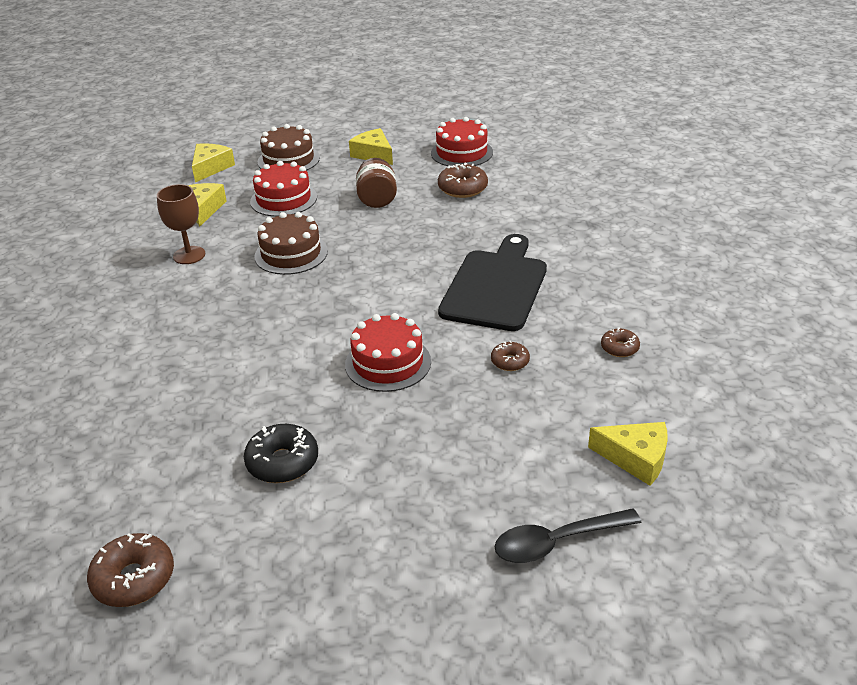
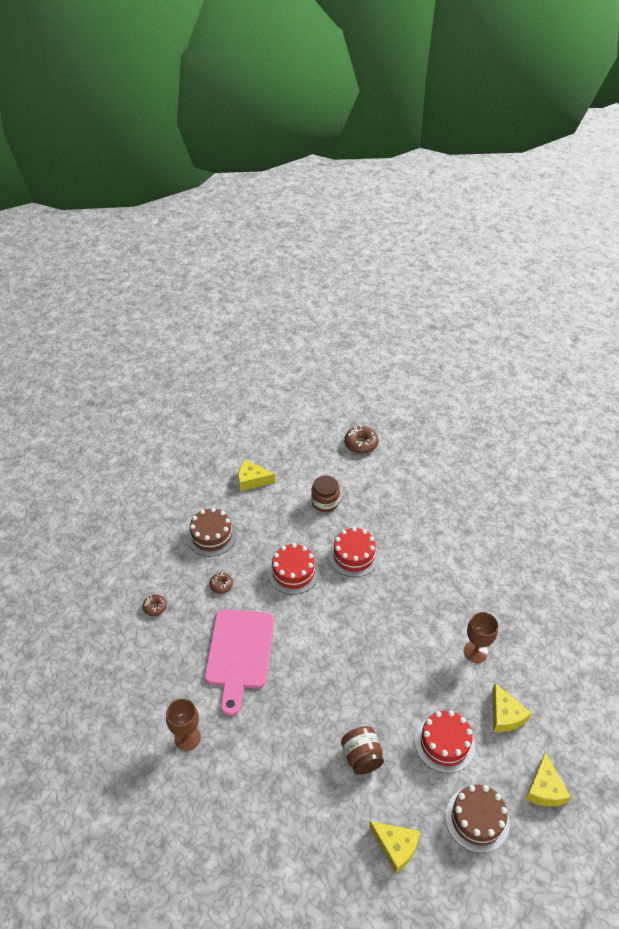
camera: 165 degrees right, 10 degrees up
(282, 462) = (325, 502): black donut -> brown jar
(291, 254) = (400, 666): brown cake -> brown cake (211, 536)
(461, 153) = (305, 867): red cake -> red cake (353, 556)
(462, 188) = (289, 790): brown donut -> none
(496, 286) = (239, 653): black cutting board -> pink cutting board
(557, 542) = (189, 485): black spoon -> none
(570, 229) = (187, 738): none -> brown goblet
(635, 458) = (151, 532): yellow cheese -> yellow cheese (252, 480)

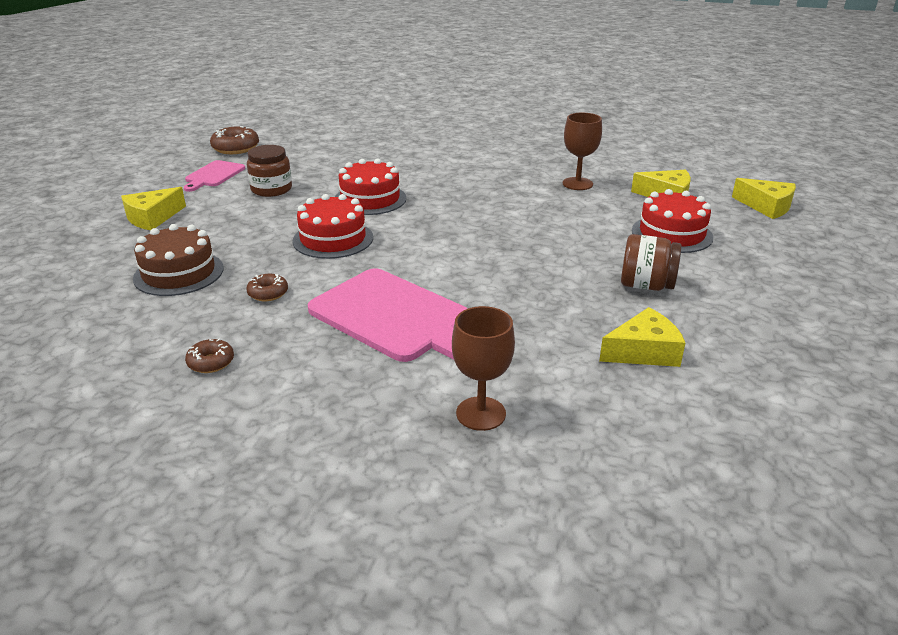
camera: 55 degrees left, 15 degrees down
(318, 463) = (213, 175): none -> pink cutting board
(395, 847) = (786, 306): yellow cheese -> yellow cheese (643, 351)
(477, 819) = (779, 249): brown cake -> none

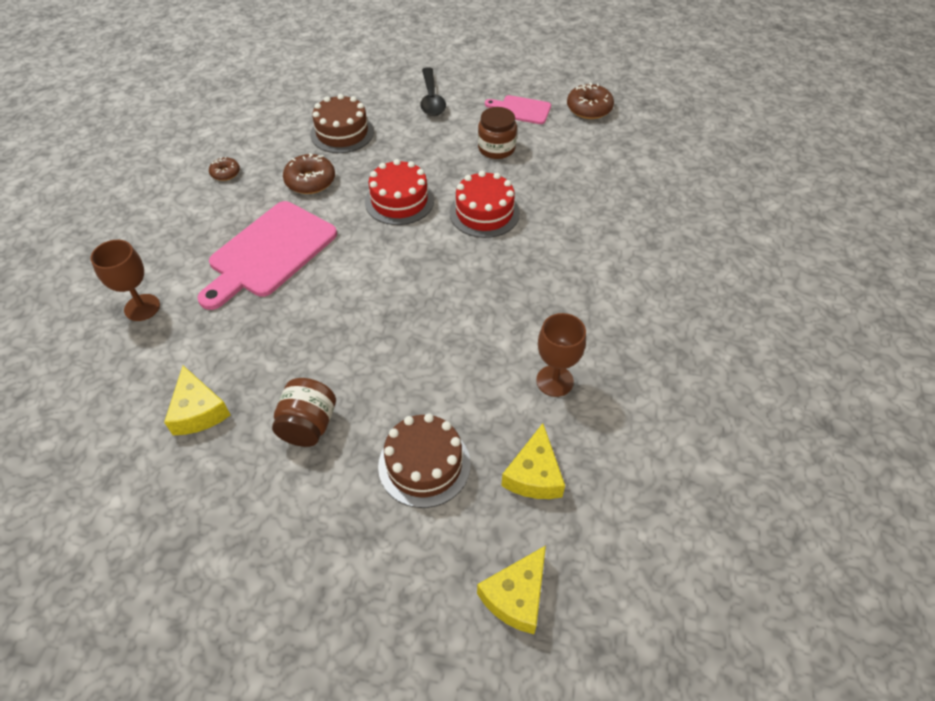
camera: 85 degrees right, 20 degrees up
(152, 218) = (431, 99): yellow cheese -> black spoon
(268, 293) = (310, 181): brown donut -> brown donut, size x1.69
(672, 234) = (424, 465): red cake -> brown cake

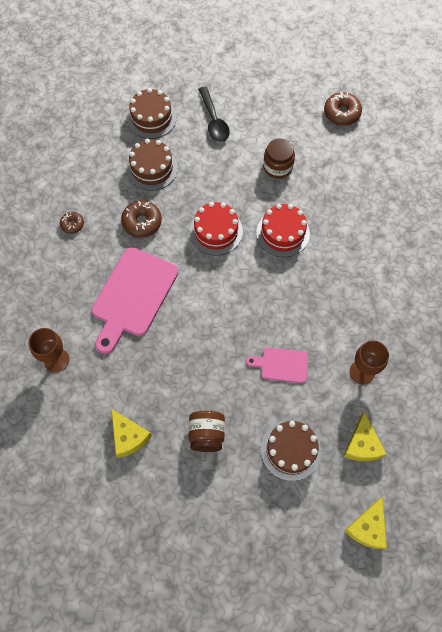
camera: 10 degrees left, 15 degrees up
(359, 89) = (151, 118): none -> brown cake
(521, 110) = (288, 122): pink cutting board -> pink cutting board (281, 365)

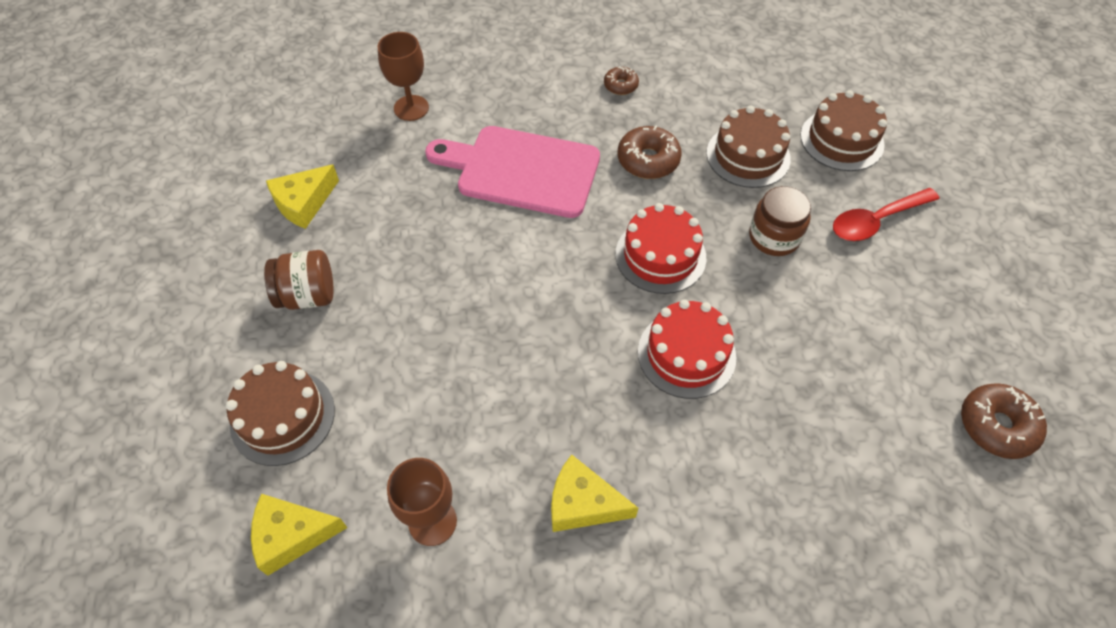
camera: 80 degrees right, 10 degrees down
(214, 120) = (876, 221): black spoon -> red spoon
(277, 167) = (822, 329): brown jar -> brown jar (774, 237)
(281, 365) = (432, 384): pink cutting board -> none
(367, 527) = (140, 559): yellow cheese -> yellow cheese (583, 503)

